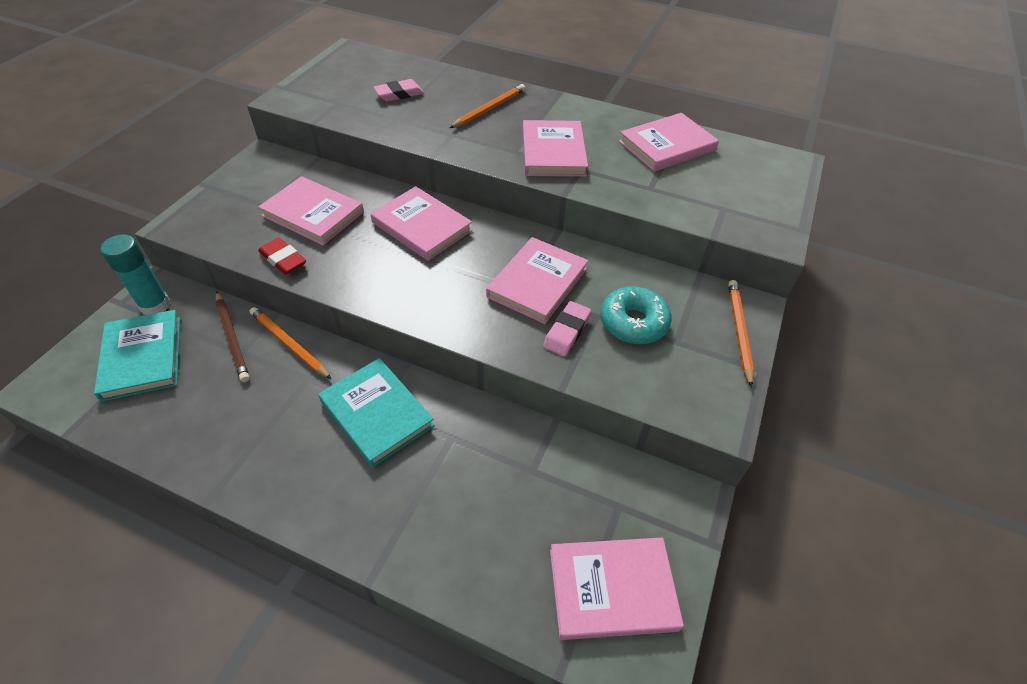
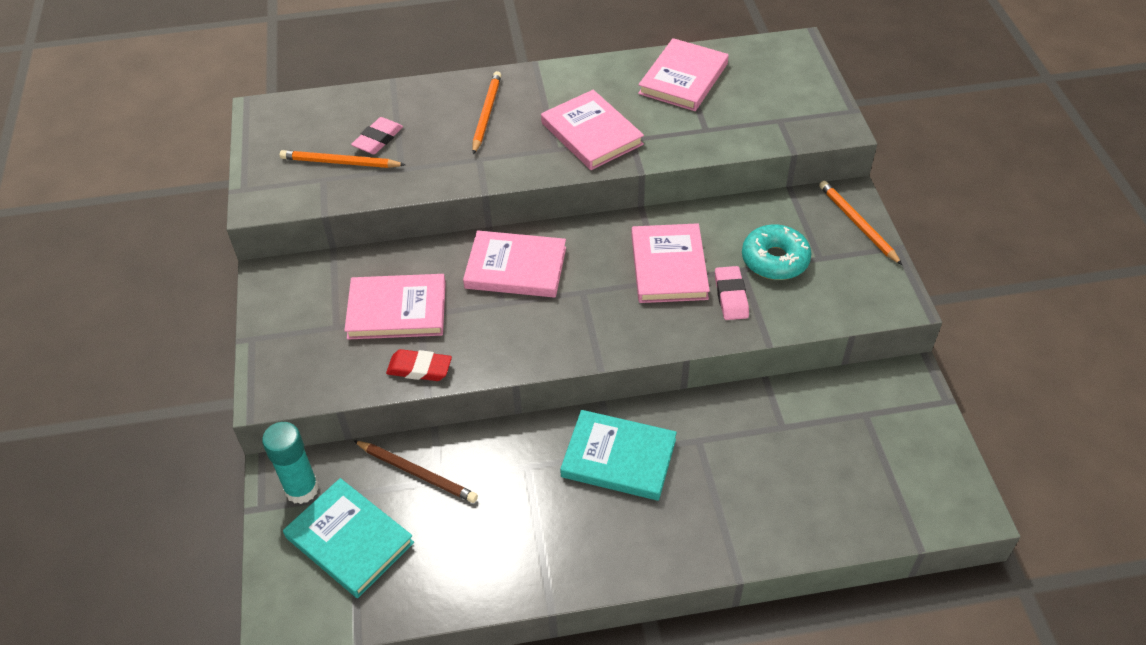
camera: 30 degrees left, 0 degrees up
(289, 344) = (477, 447): orange pencil -> orange pencil (340, 163)
(612, 589) = (908, 473): pink book -> none

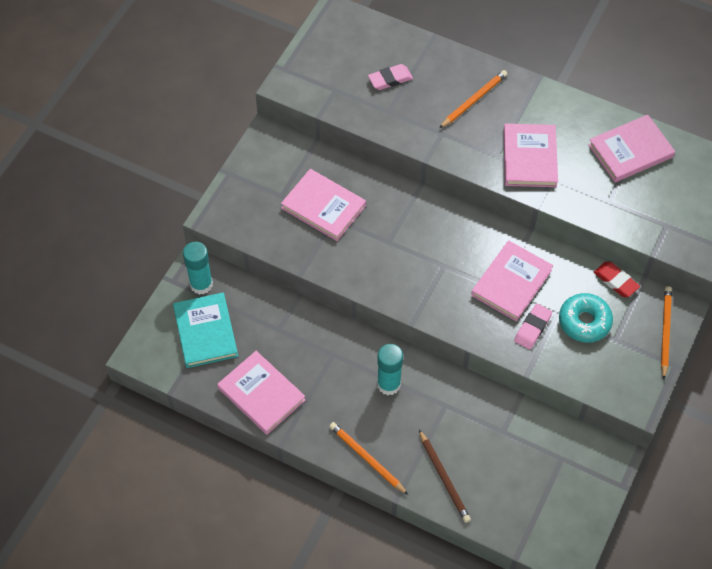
camera: 35 degrees right, 10 degrees up
(340, 163) = (354, 83): orange pencil -> orange pencil (367, 458)
(417, 473) = (269, 316): brown pencil -> brown pencil (444, 478)
(419, 368) = (308, 254): red eraser -> red eraser (615, 281)
(515, 268) = (416, 222): pink book -> pink book (261, 394)
(618, 458) = (388, 384): turquoise book -> turquoise glue stick

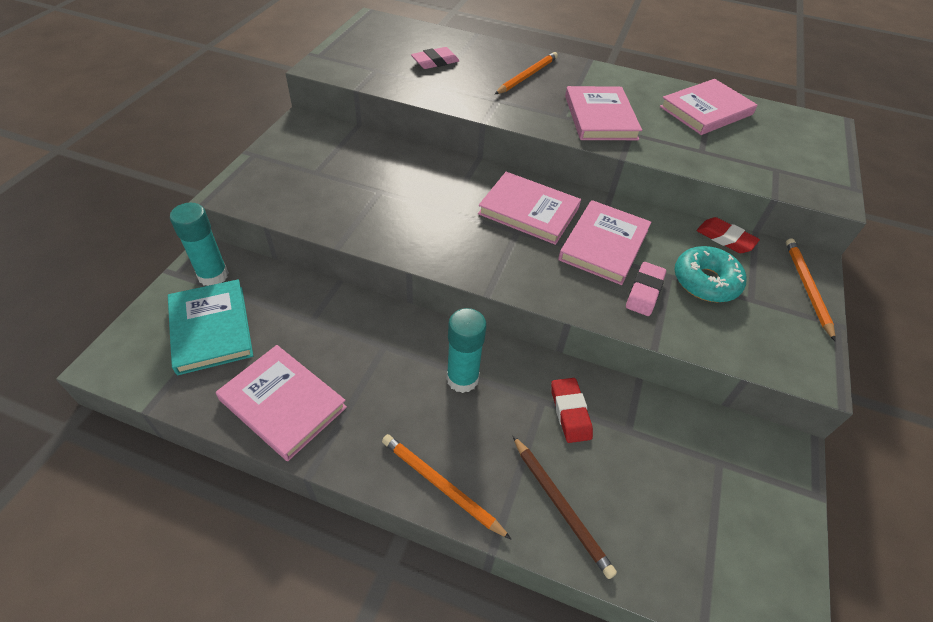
camera: 10 degrees left, 10 degrees down
(323, 207) = (366, 181): pink book -> pink book (528, 211)
(463, 415) = (570, 412): none -> red eraser

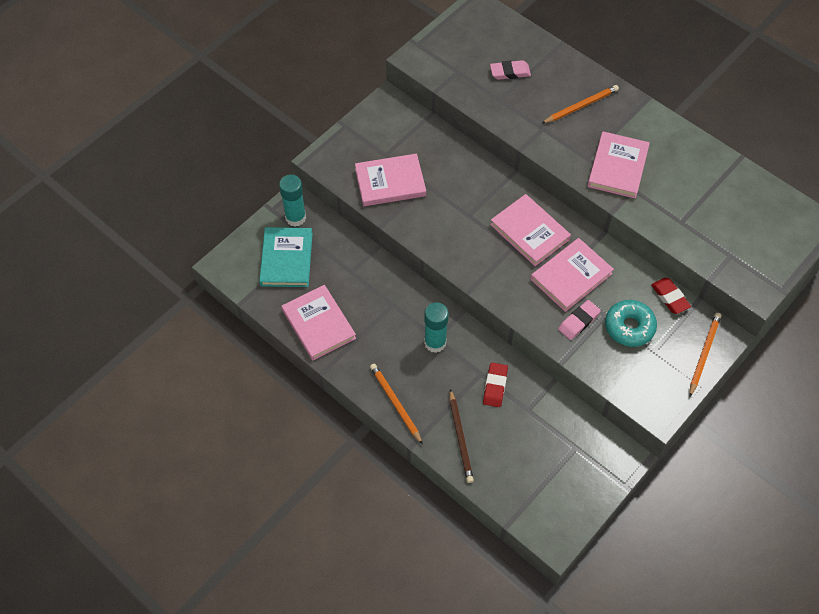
camera: 25 degrees right, 10 degrees up
(706, 111) = (715, 181): pink book -> pink book (390, 182)

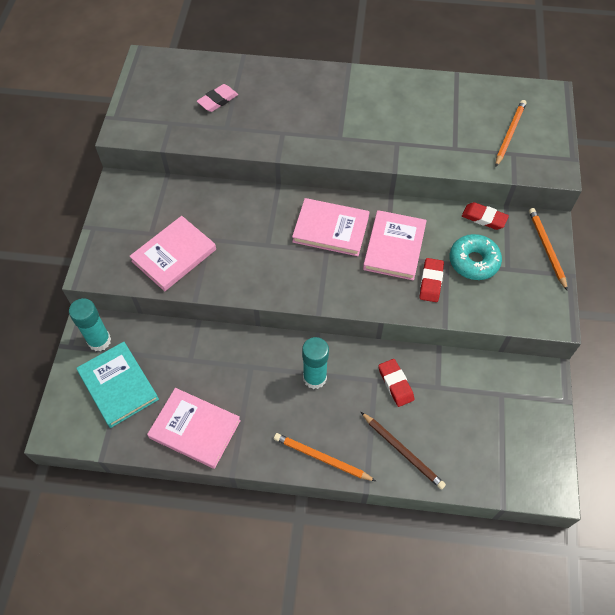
camera: 35 degrees left, 0 degrees up
(578, 321) = (431, 282): pink eraser -> red eraser
(581, 106) = (300, 98): orange pencil -> orange pencil (509, 134)
(617, 167) = (369, 132): pink book -> none

